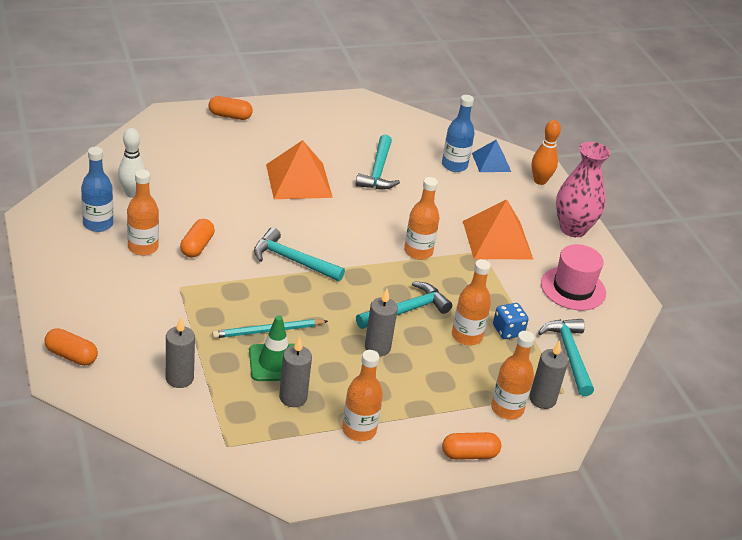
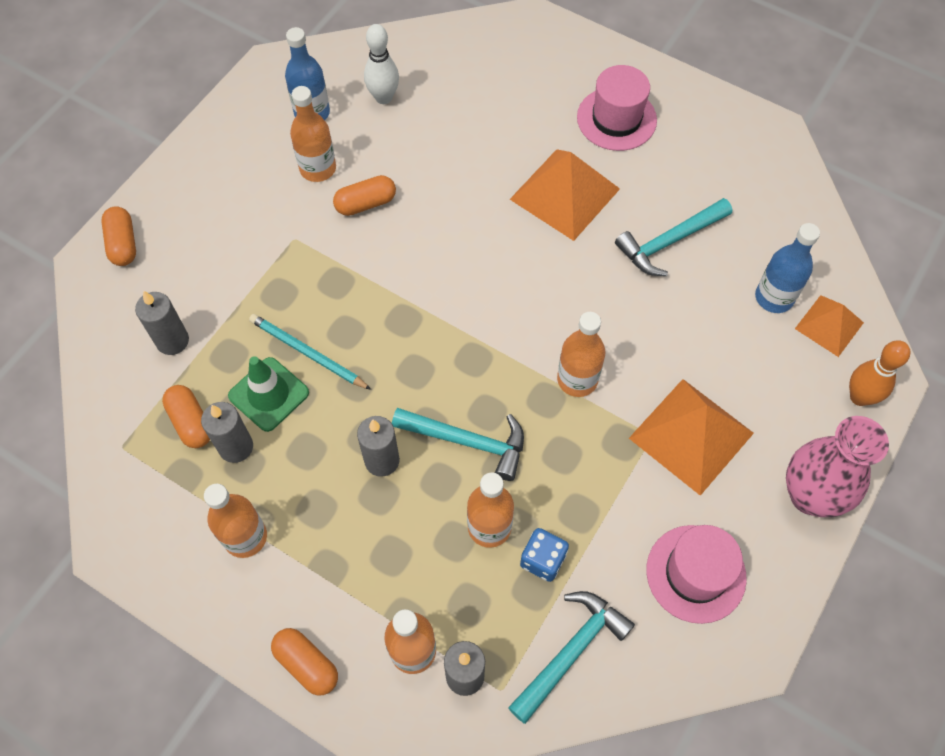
camera: 55 degrees right, 25 degrees up
(230, 116) = (596, 61): orange capsule -> orange capsule (191, 422)
(277, 135) = (616, 119): none -> pink hat
(293, 260) = (434, 289): turquoise hammer -> none
(491, 162) = (829, 325): blue pyramid -> orange pyramid

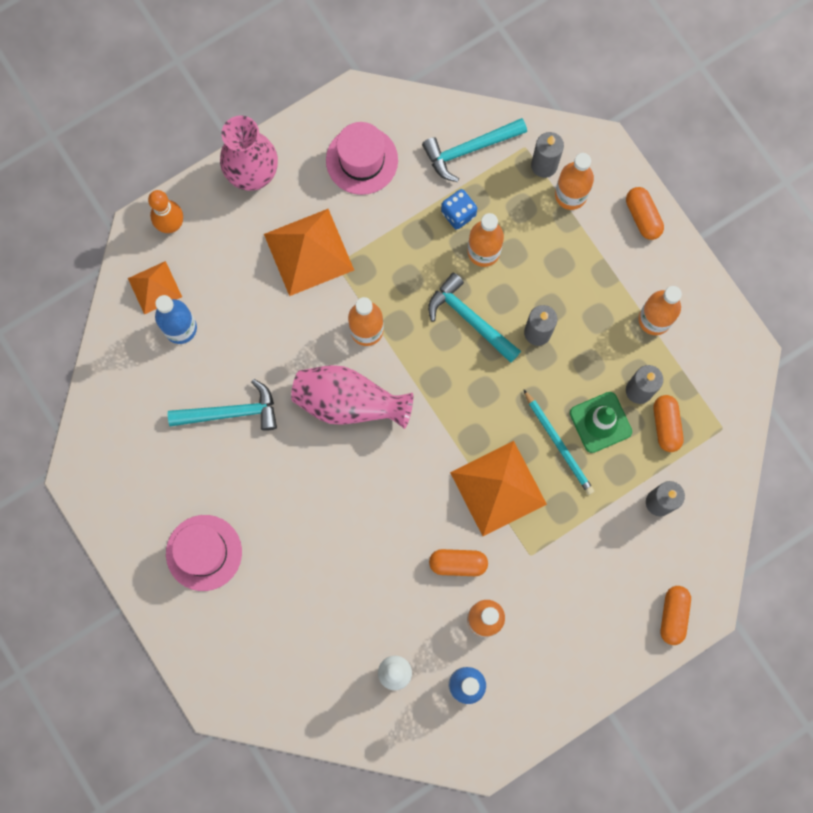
camera: 155 degrees left, 15 degrees up
(555, 300) = (348, 402): none -> pink vase
(565, 194) = (289, 496): orange pyramid -> orange pyramid (498, 488)

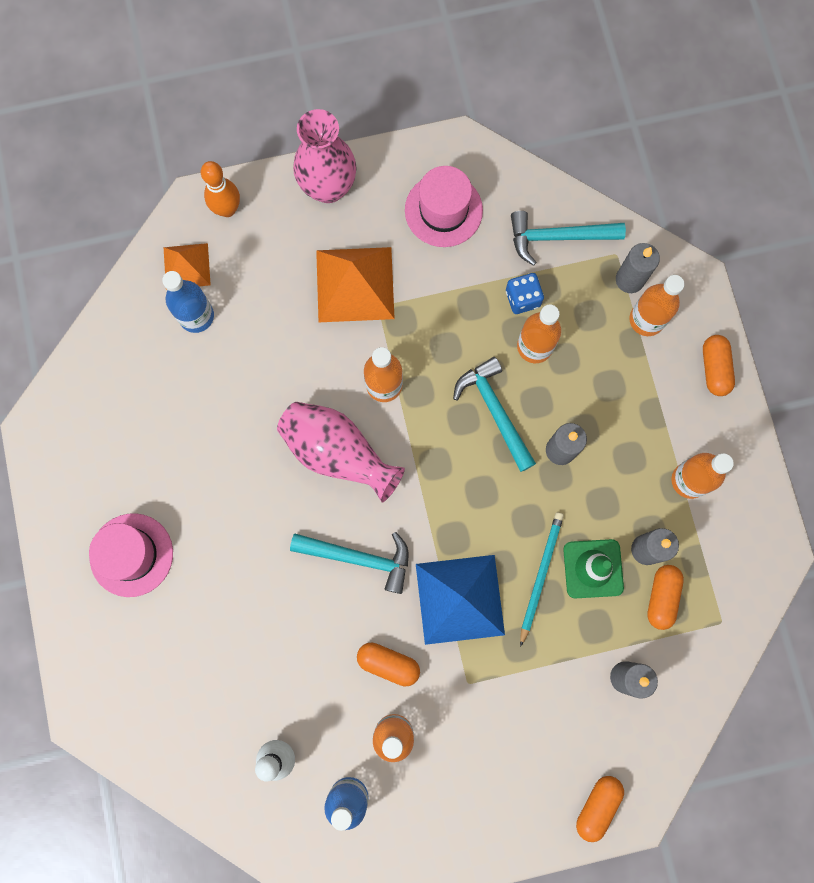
camera: 20 degrees right, 0 degrees up
(231, 412) = (214, 420): turquoise hammer -> turquoise hammer (359, 558)
(498, 488) = (459, 599): orange pyramid -> blue pyramid
(558, 444) = (540, 575): turquoise pencil -> turquoise pencil turned 150 degrees counterclockwise

